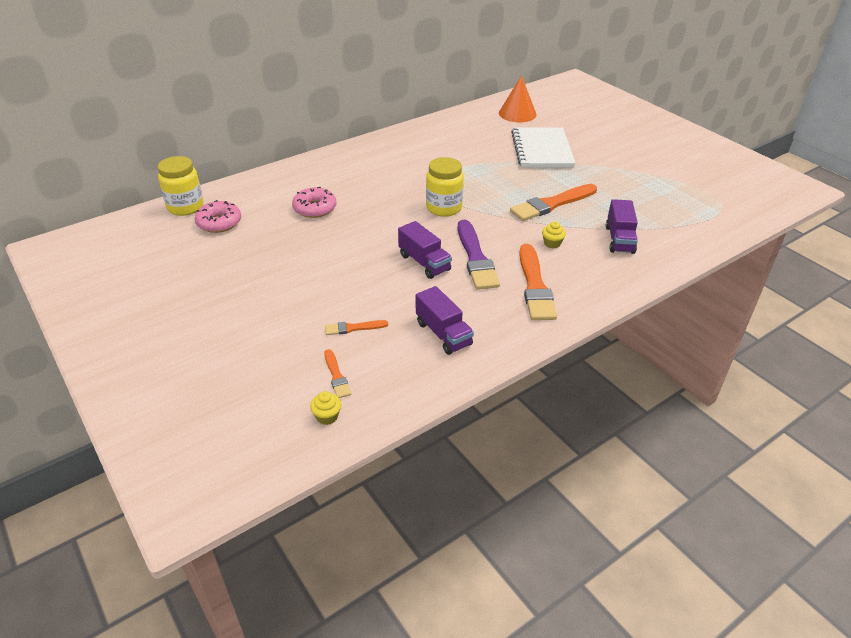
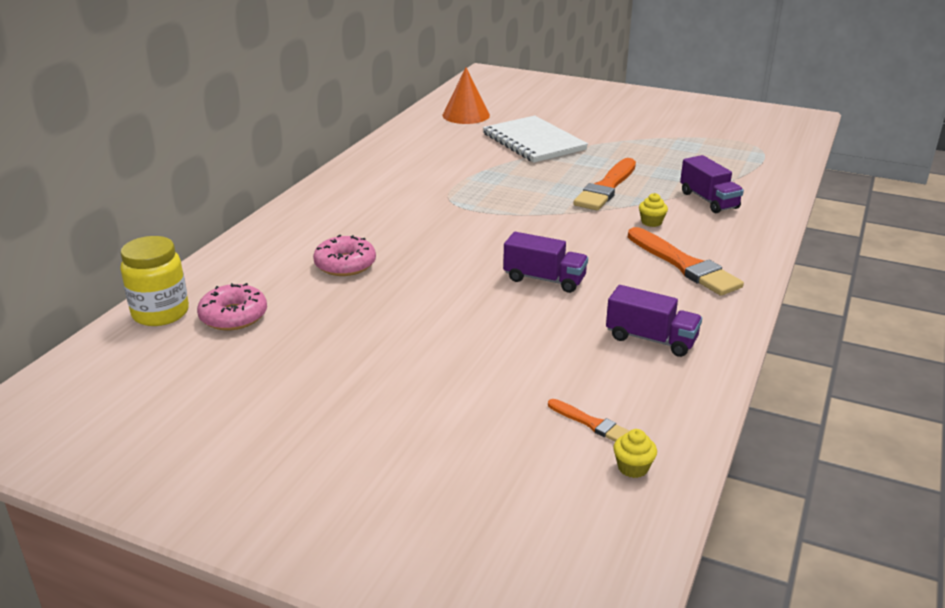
camera: 30 degrees left, 10 degrees down
(353, 328) = (548, 369): orange brush -> none
(444, 208) = (499, 222): yellow jar -> none
(476, 258) = (593, 258): purple brush -> none

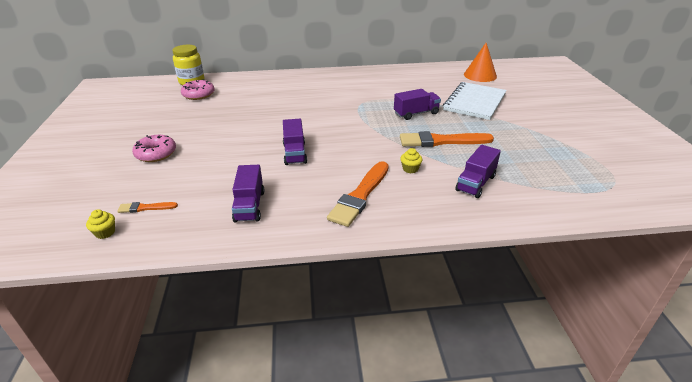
camera: 60 degrees right, 5 degrees up
(345, 264) = (264, 101): pink donut -> pink donut (156, 154)
(522, 179) = (416, 113): none -> purple truck
(591, 423) = (145, 208): orange brush -> orange brush turned 75 degrees clockwise

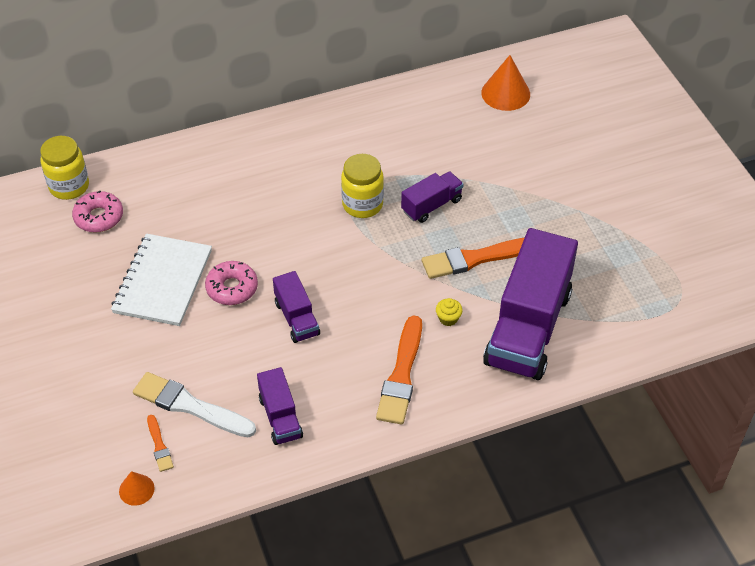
camera: 15 degrees left, 15 degrees up
(105, 232) = (136, 489): yellow cupcake -> orange cone
(145, 208) = (159, 446): orange brush -> orange brush turned 90 degrees counterclockwise
(156, 154) = (114, 355): pink donut -> pink donut (232, 288)
(186, 188) = (190, 406): none -> white brush
(368, 108) = (362, 204): none -> yellow jar
(475, 102) = (507, 165): white notebook -> white notebook (163, 281)
(475, 183) = (528, 328): purple truck -> purple truck, size x2.08

